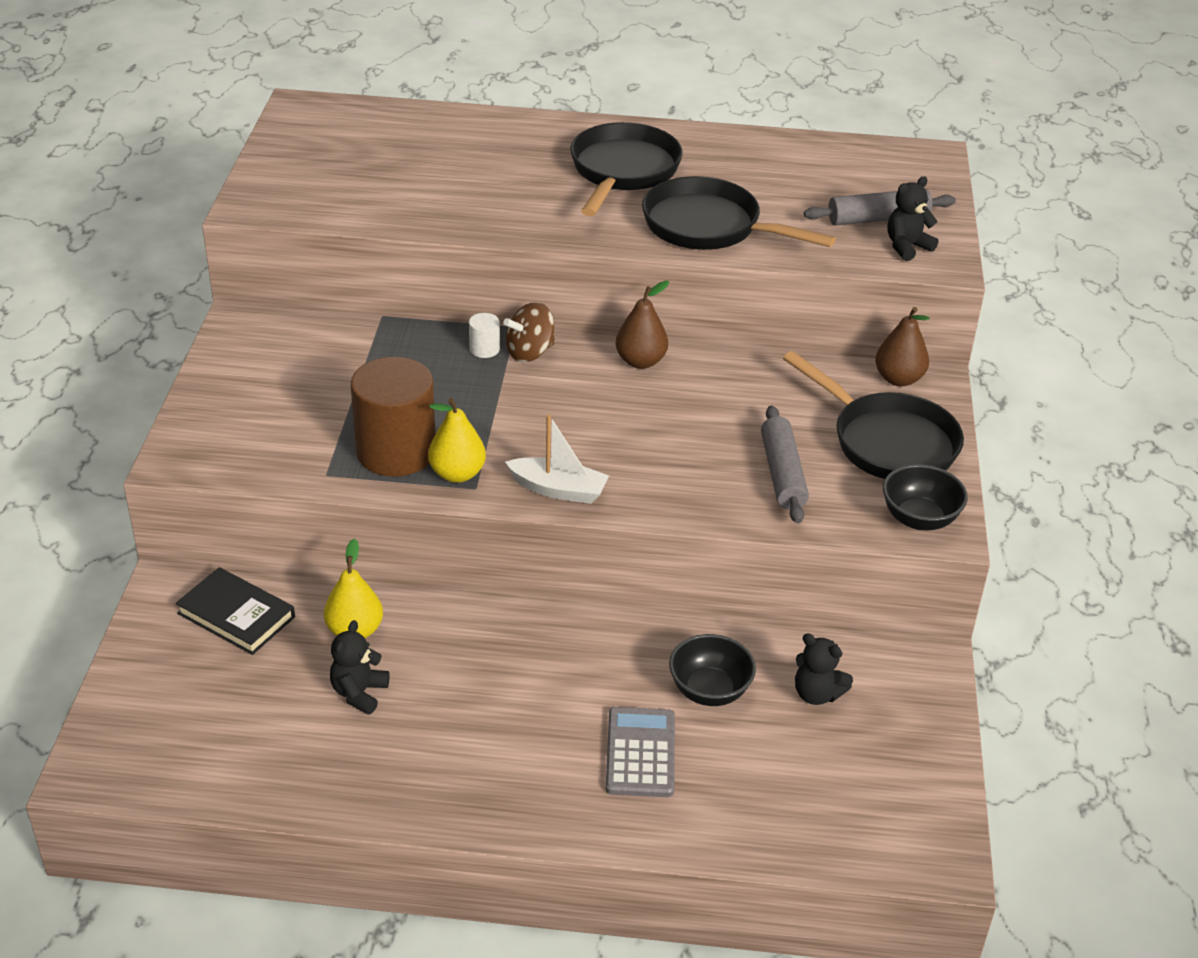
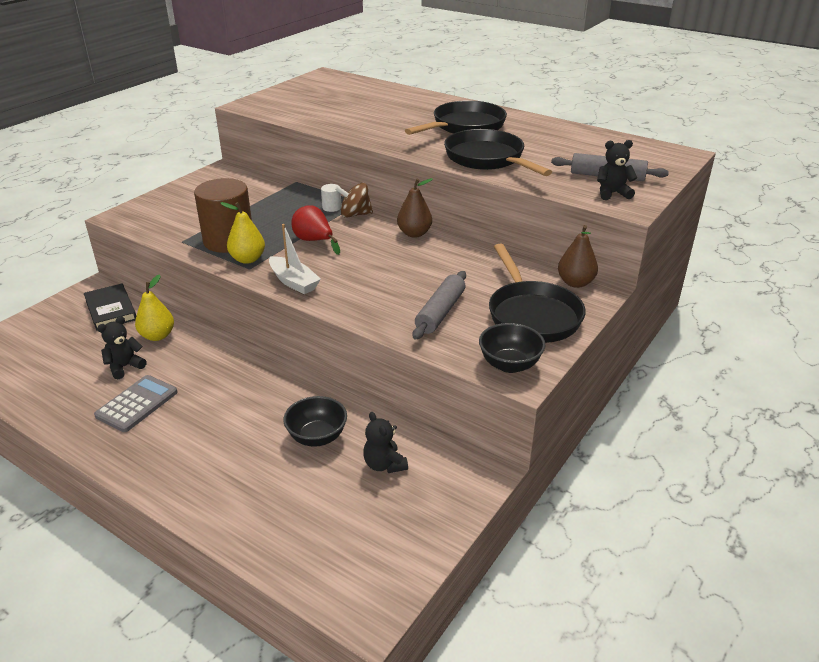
camera: 30 degrees right, 5 degrees down
(519, 415) = (314, 241): none -> red pear
(640, 753) = (238, 457): grey calculator -> grey calculator (137, 404)

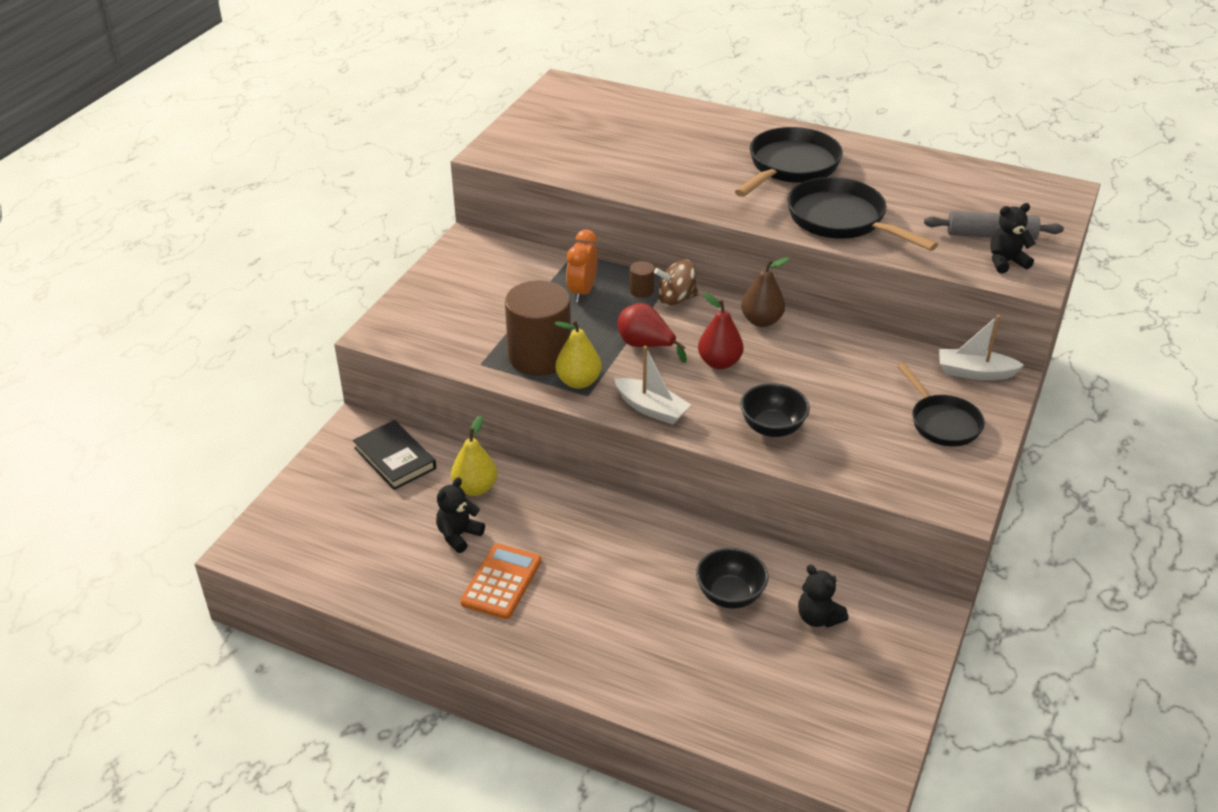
camera: 10 degrees left, 5 degrees up
(137, 404) = (501, 582): grey calculator -> orange calculator
(286, 204) = (582, 292): none -> orange clock
(331, 207) = (641, 290): white cylinder -> brown cylinder
(366, 257) = (719, 362): none -> red pear
(440, 312) = (840, 431): grey rolling pin -> none
(509, 364) = (942, 490): black bowl -> black bowl (772, 428)
(532, 315) = (942, 422): black pan -> black pan, size x0.65
(575, 283) = (974, 372): brown pear -> white boat

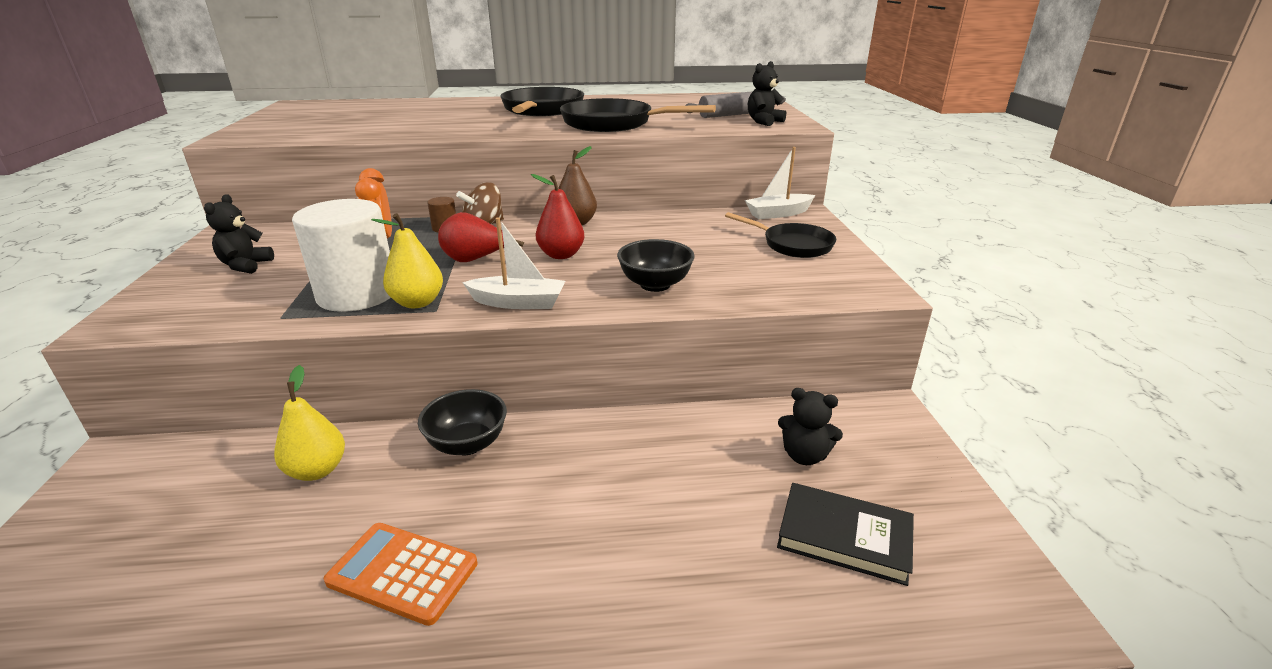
camera: 30 degrees left, 10 degrees down
(395, 458) = (182, 475): black book -> black book (844, 537)
(458, 535) = (312, 536): black teddy bear -> black teddy bear (245, 265)
(501, 582) = (402, 573): orange calculator -> orange calculator turned 60 degrees counterclockwise
(540, 356) = (357, 294): brown cylinder -> white cylinder
(730, 595) = (700, 469): black bowl -> black bowl (467, 444)

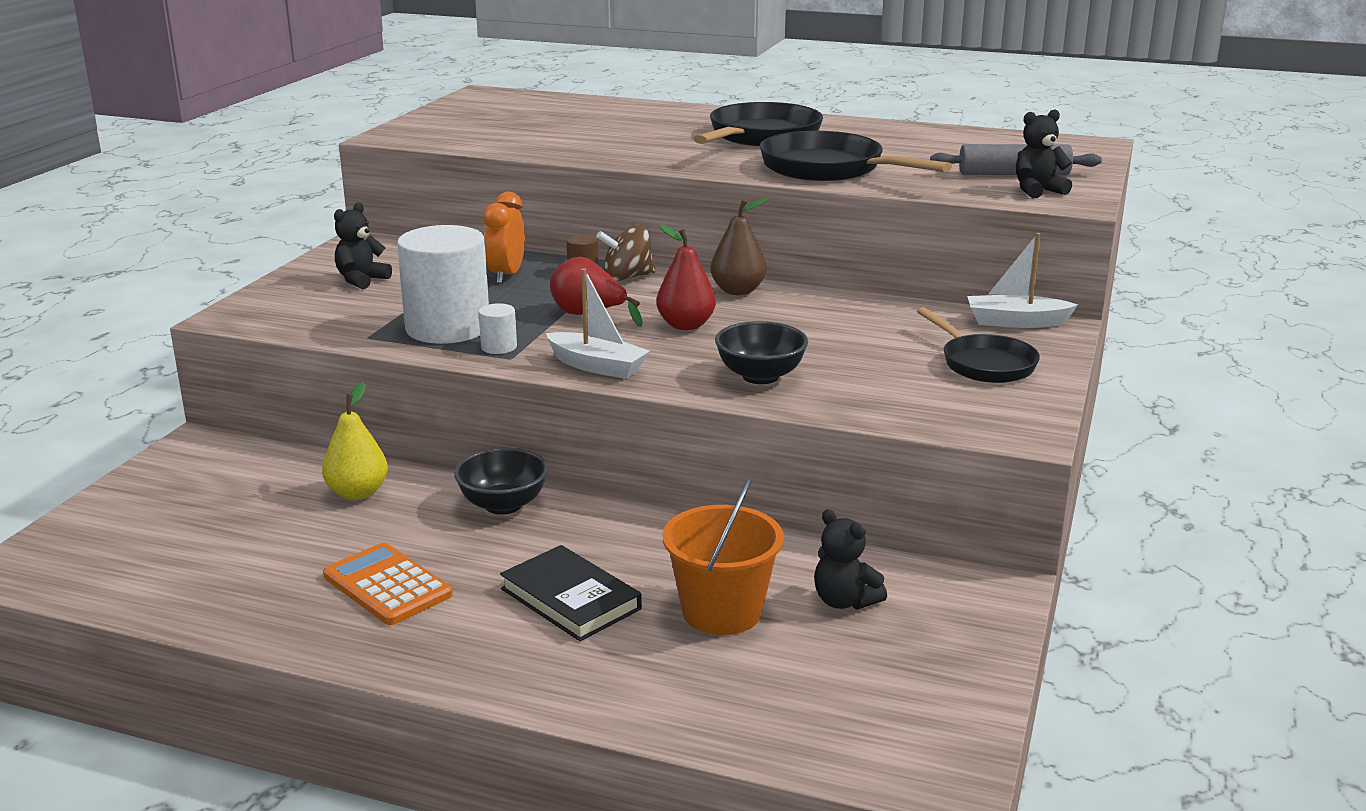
camera: 25 degrees right, 5 degrees down
(417, 302) = (499, 347): yellow pear -> white cylinder
(725, 497) = (721, 612): none -> orange bucket
(844, 537) = (813, 673): black book -> black book (570, 599)

